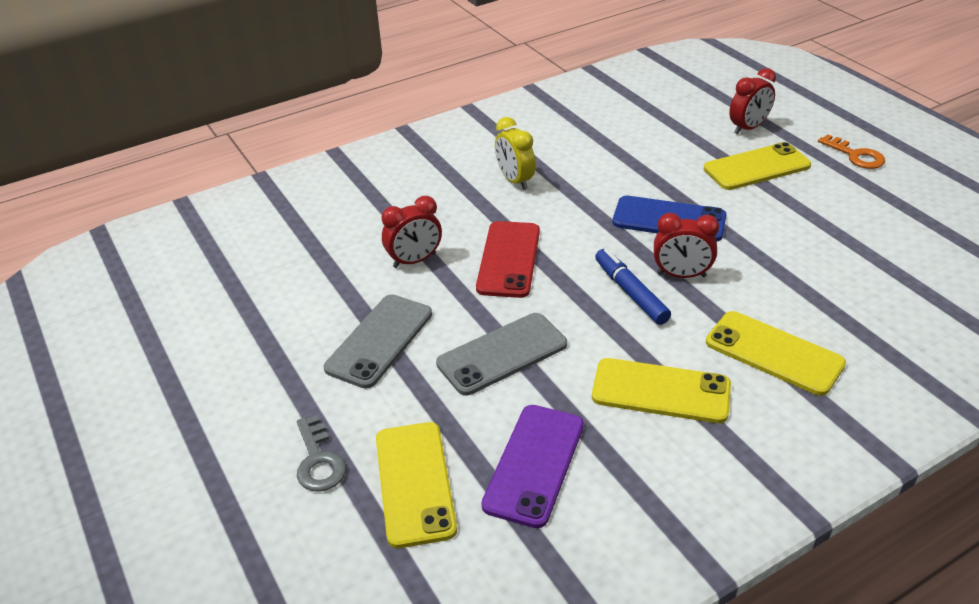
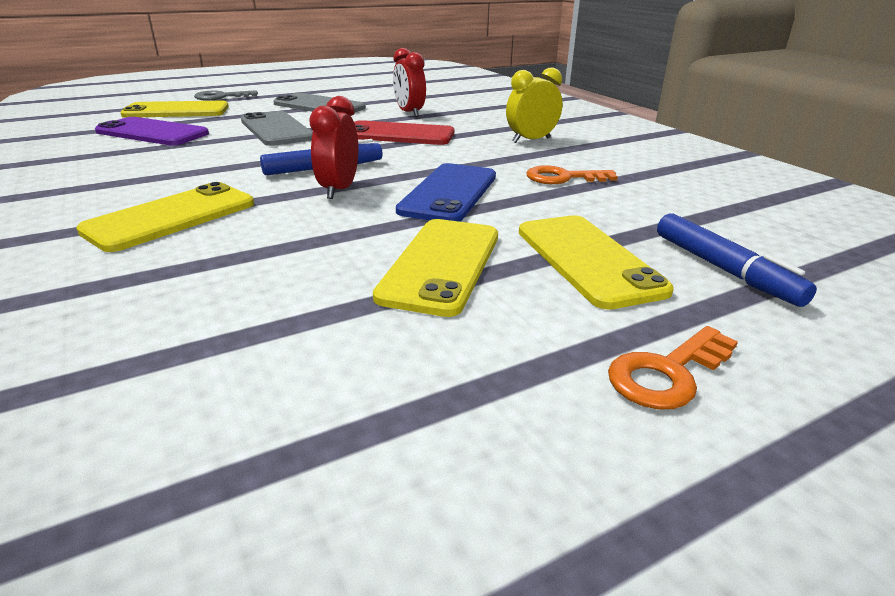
camera: 90 degrees right, 10 degrees down
(616, 169) = (563, 178): none -> orange key
(661, 391) = (177, 169): yellow phone -> yellow phone (441, 265)
(748, 128) = (724, 269): red clock -> blue marker

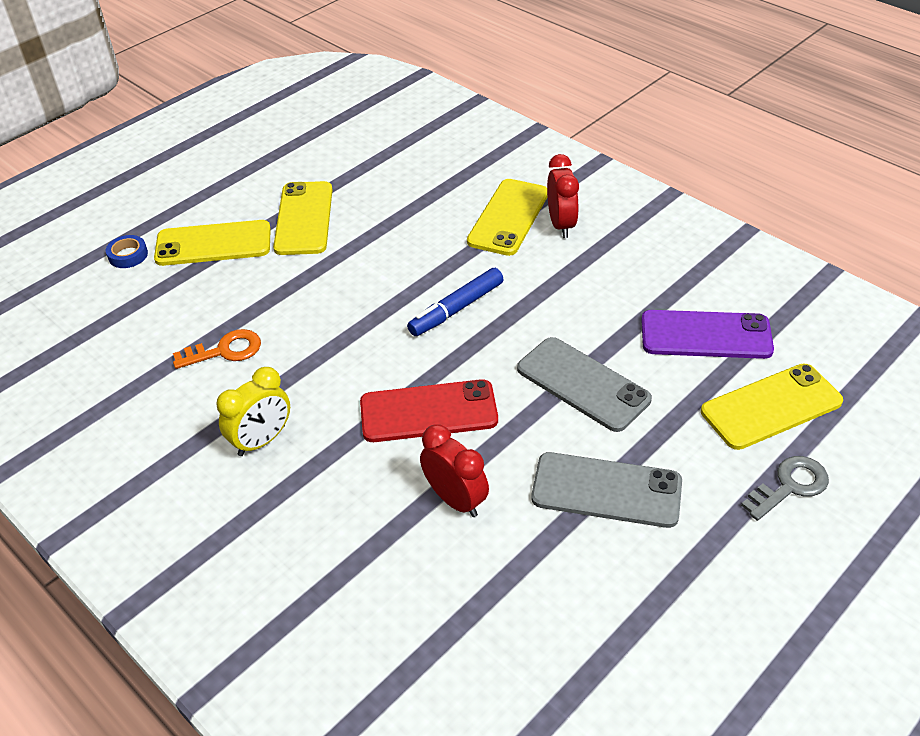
camera: 165 degrees right, 15 degrees up
(339, 190) = (418, 278): red clock -> red clock (561, 225)
(449, 193) = (324, 297): blue phone -> none
(587, 260) = (213, 244): yellow phone -> yellow phone turned 60 degrees counterclockwise
(667, 373) = (186, 182): orange key -> none
(724, 269) = (128, 255): blue marker -> blue tape

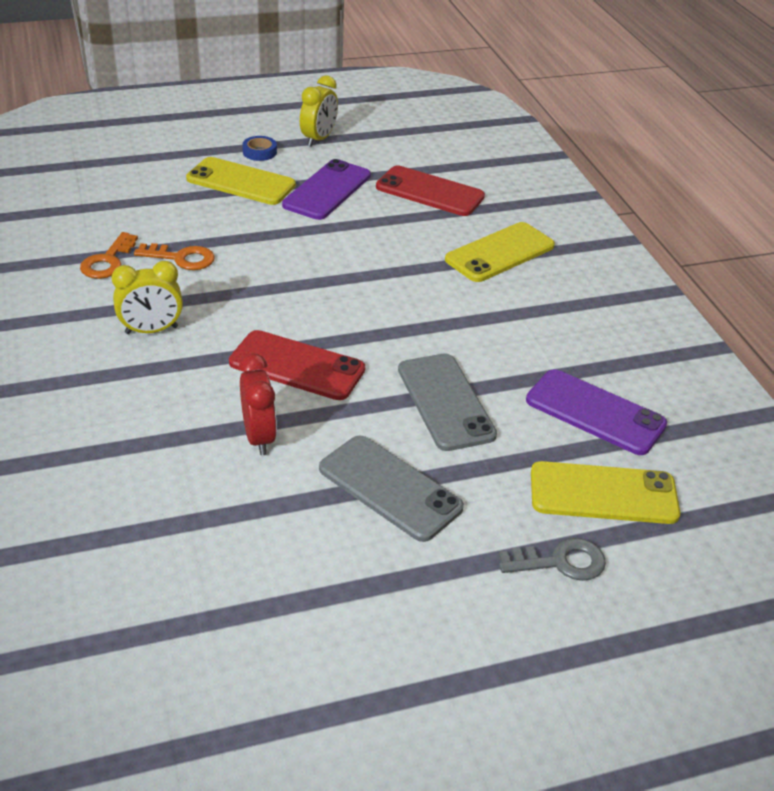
camera: 25 degrees right, 5 degrees down
(128, 255) = (171, 166): blue tape -> blue tape (259, 152)
(153, 387) = (108, 261): none -> orange key
(250, 167) = (319, 139): none -> yellow clock
(304, 218) = (327, 190): yellow phone -> purple phone
(398, 181) = (429, 192): none -> red phone
(456, 309) = (390, 302): blue marker -> none
(561, 225) = (542, 276): red clock -> none

